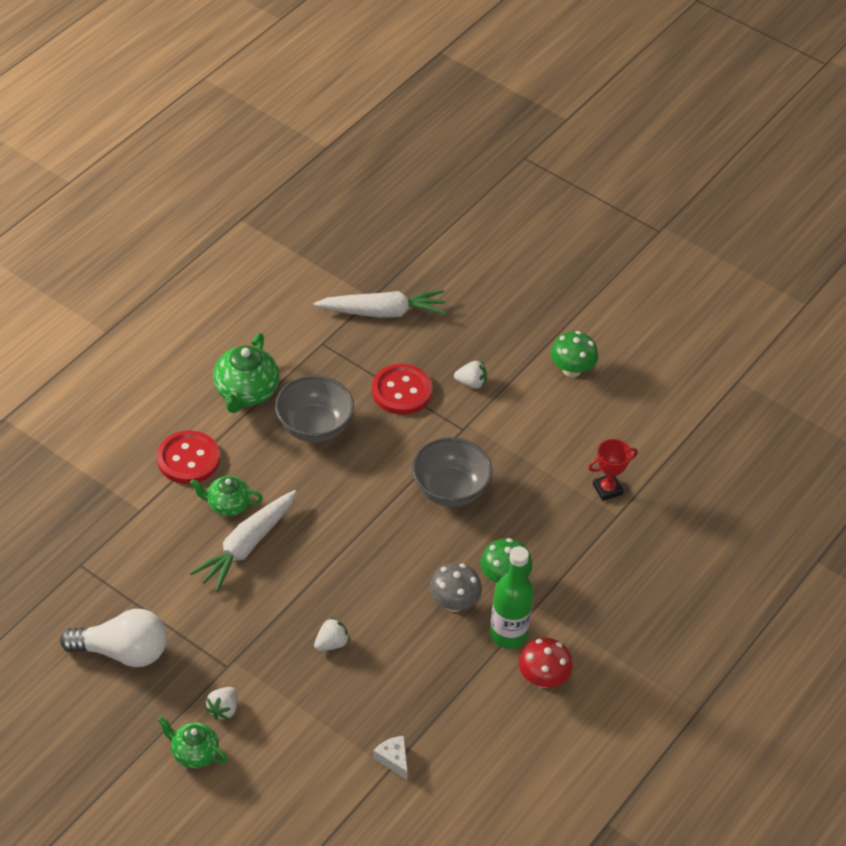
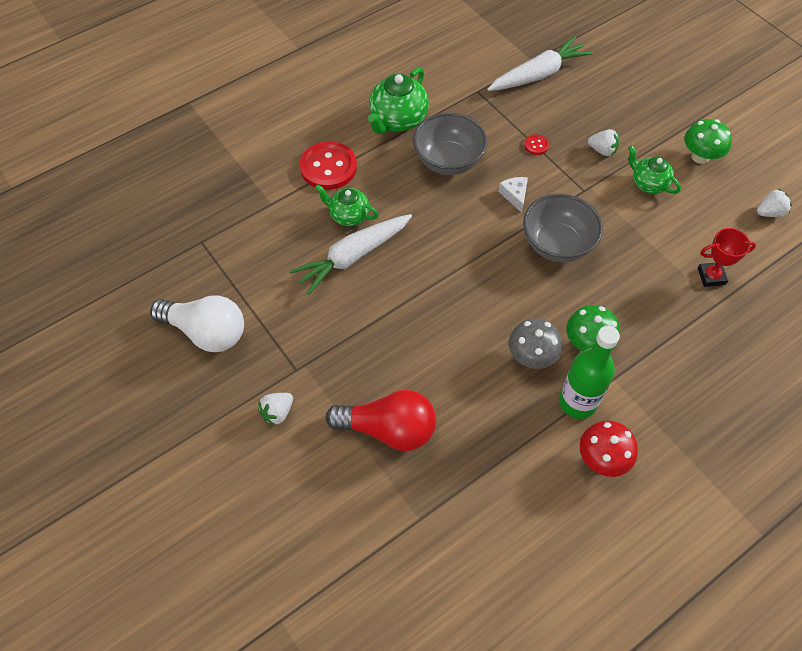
camera: 20 degrees right, 10 degrees up
(194, 753) = (234, 451): green teapot -> green teapot (648, 183)
(331, 643) = (401, 370): white strawberry -> white strawberry (769, 212)
(337, 699) = (389, 429): none -> red light bulb
(383, 312) = (538, 74): white carrot -> white carrot turned 45 degrees counterclockwise
(393, 759) = (425, 509): white cheese -> white cheese (514, 195)
(401, 391) = (536, 145): red button -> red button, size x0.43

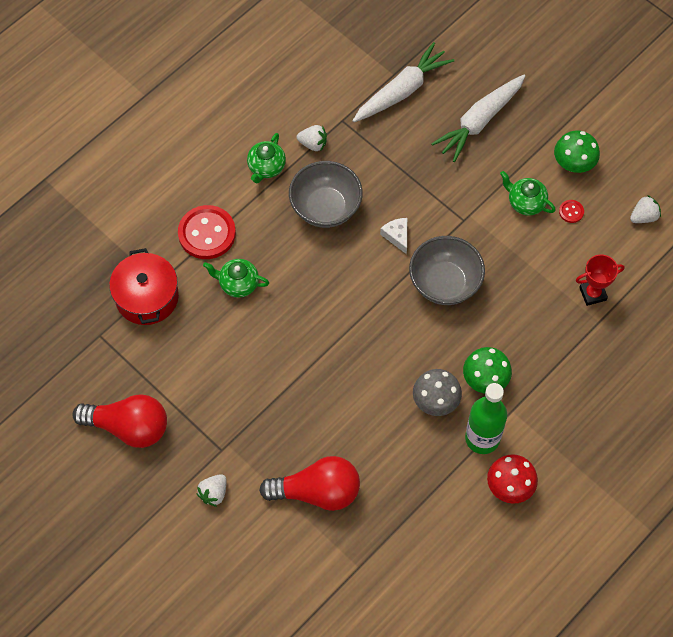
camera: 10 degrees left, 5 degrees up
(206, 332) = (129, 427): white light bulb -> red light bulb
(256, 214) = (147, 297): none -> red pot
(353, 257) = (251, 327): white carrot -> white carrot (479, 121)
(397, 120) = (266, 167): green teapot -> green teapot, size x0.63
(536, 145) = (410, 176): red button -> red button (571, 212)
(602, 150) = (477, 172): white strawberry -> white strawberry (313, 144)

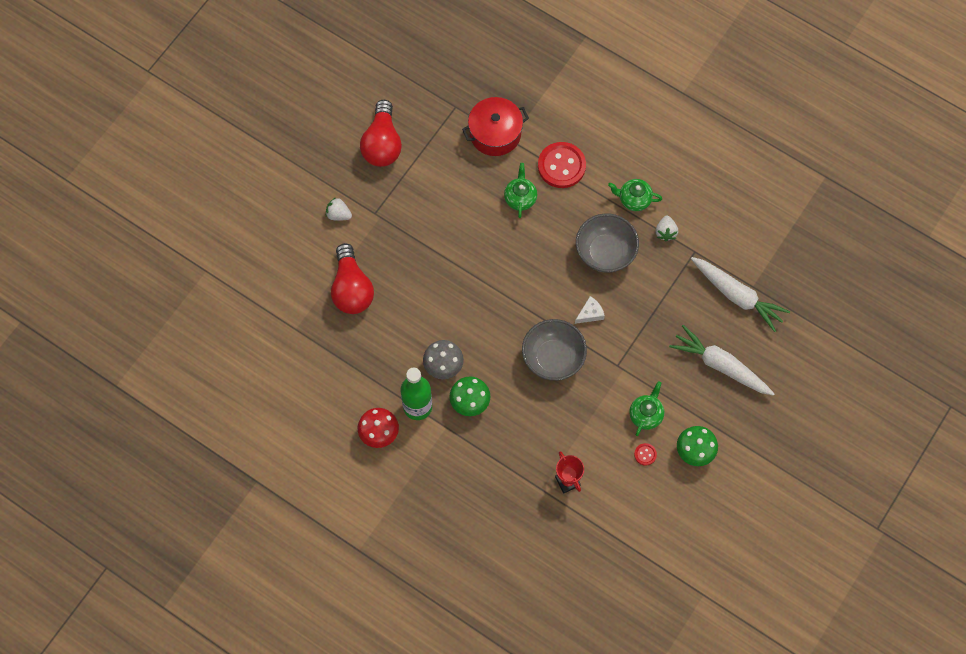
camera: 80 degrees right, 5 degrees up
(643, 216) = (654, 518): white strawberry -> none

